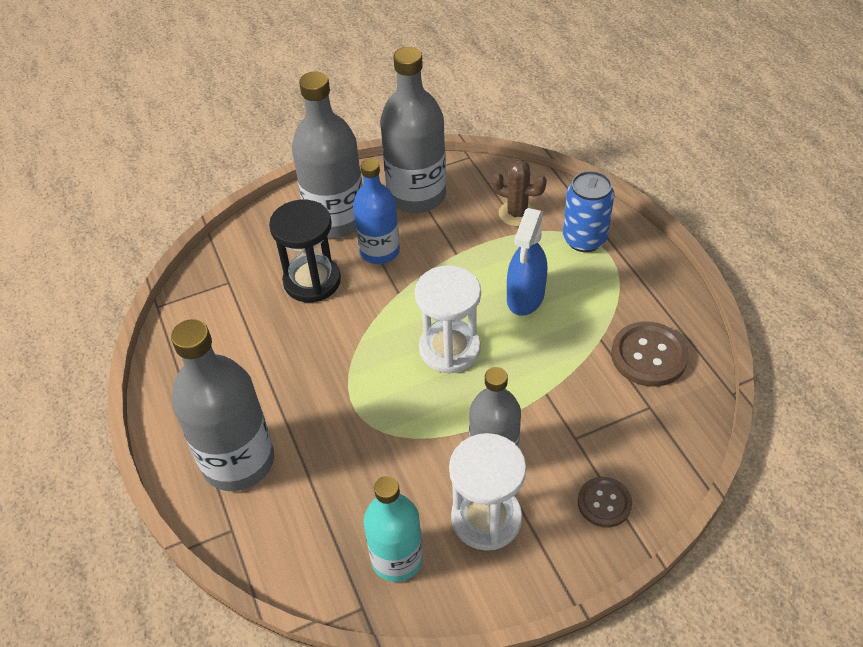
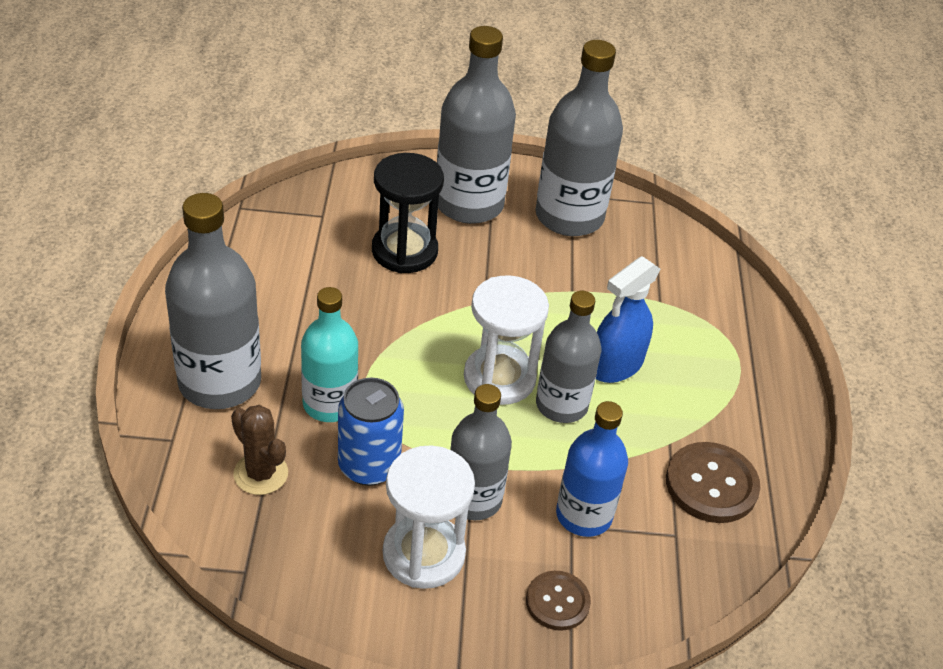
camera: 20 degrees right, 5 degrees down
(379, 251) = (492, 253): blue bottle -> blue bottle (584, 515)
(397, 559) = (309, 545): turquoise bottle -> turquoise bottle (330, 404)
(507, 348) = (561, 405): none -> grey bottle
(517, 213) = (665, 280): brown cactus -> brown cactus (261, 473)
(584, 239) = (722, 338): blue can -> blue can (369, 466)

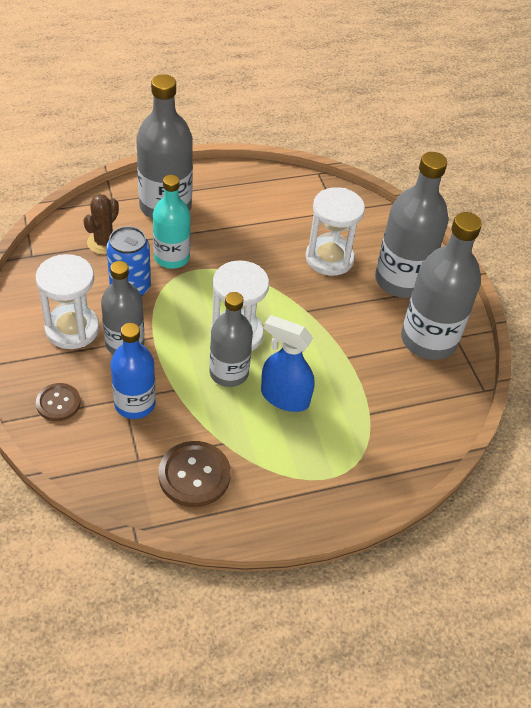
camera: 70 degrees right, 5 degrees up
(404, 251) = (329, 258): black hourglass -> white hourglass

